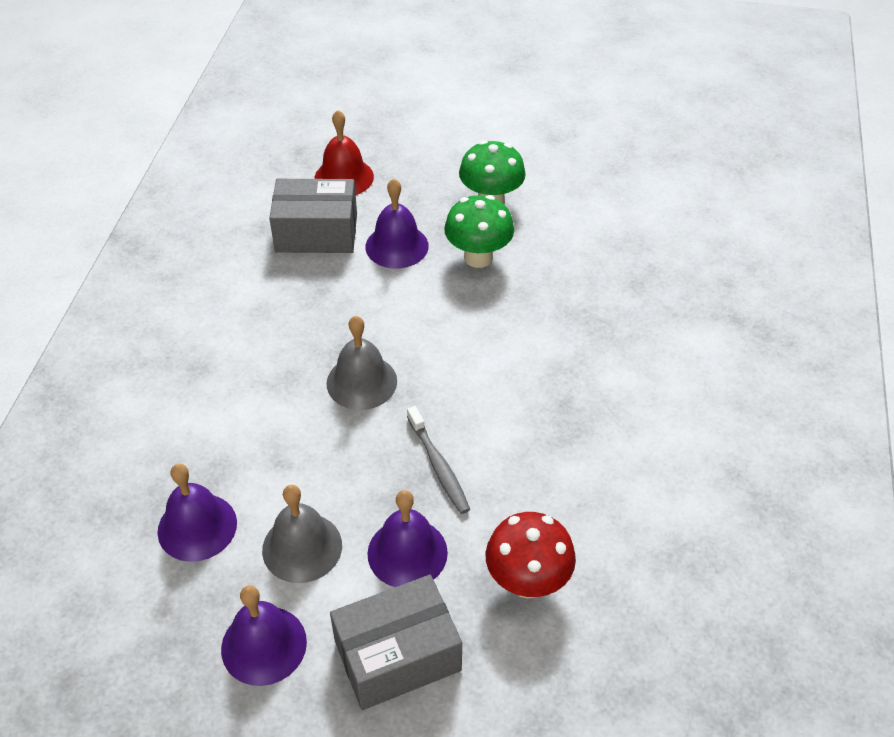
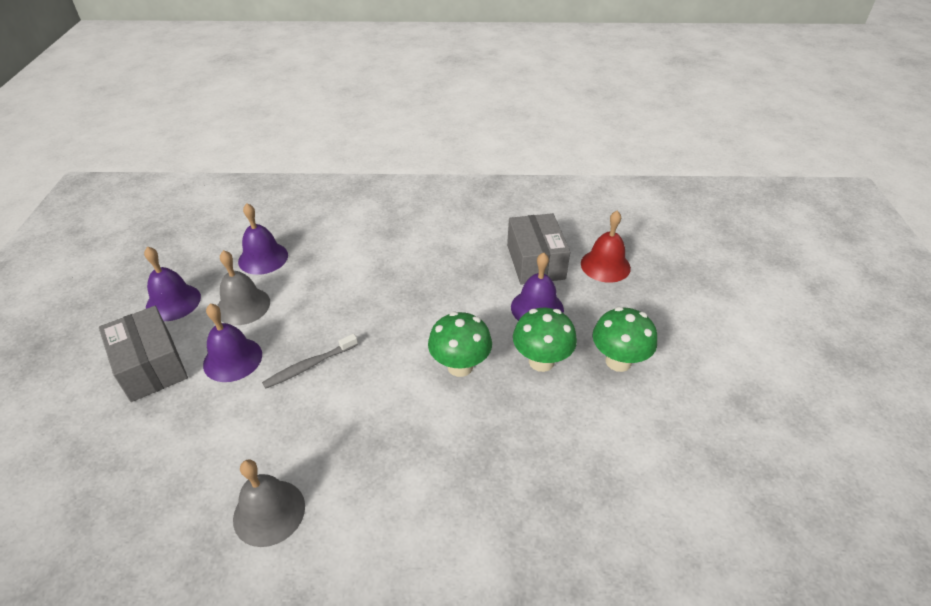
camera: 80 degrees right, 5 degrees down
(361, 382) = (387, 311): grey bell -> grey bell (269, 512)
(471, 324) = (460, 366): none -> green mushroom
(527, 581) = (197, 434): red mushroom -> none

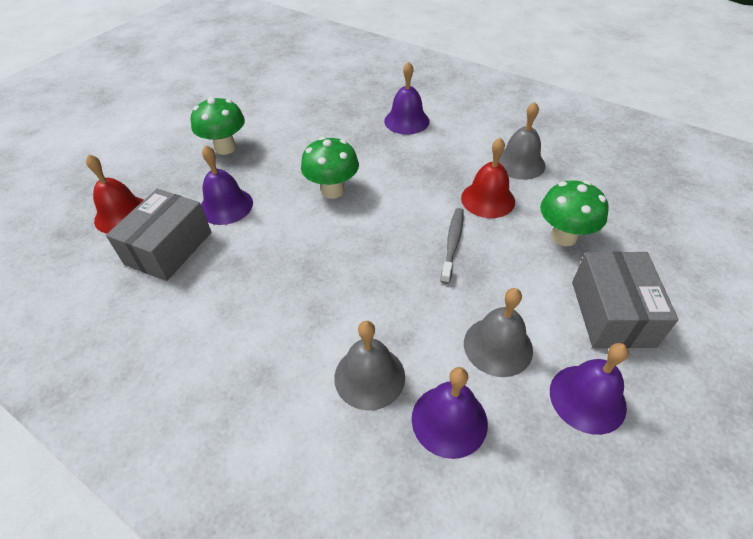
camera: 145 degrees left, 5 degrees up
(232, 359) = (523, 282): purple bell -> purple bell (406, 121)
(292, 433) = (488, 199): none -> red bell
(309, 366) = (452, 244): grey toothbrush -> grey toothbrush turned 75 degrees counterclockwise
(324, 256) = (369, 376): none -> grey bell
(541, 361) = (273, 169): green mushroom -> green mushroom (563, 237)

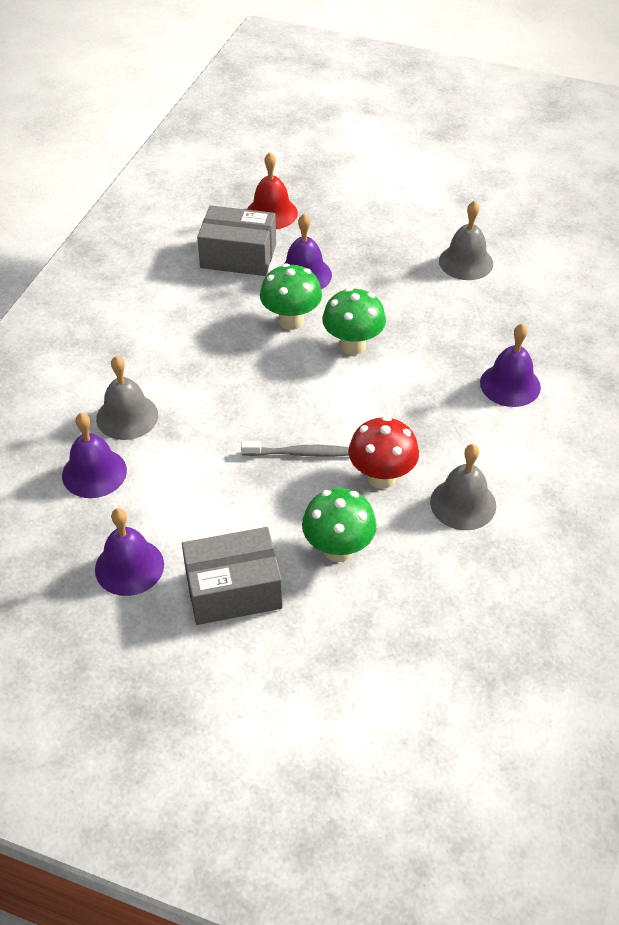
camera: 75 degrees right, 0 degrees up
(225, 148) = (394, 247): green mushroom -> green mushroom (291, 320)
(488, 199) = (381, 477): red bell -> red mushroom
(498, 346) = (174, 499): grey bell -> grey bell (466, 262)

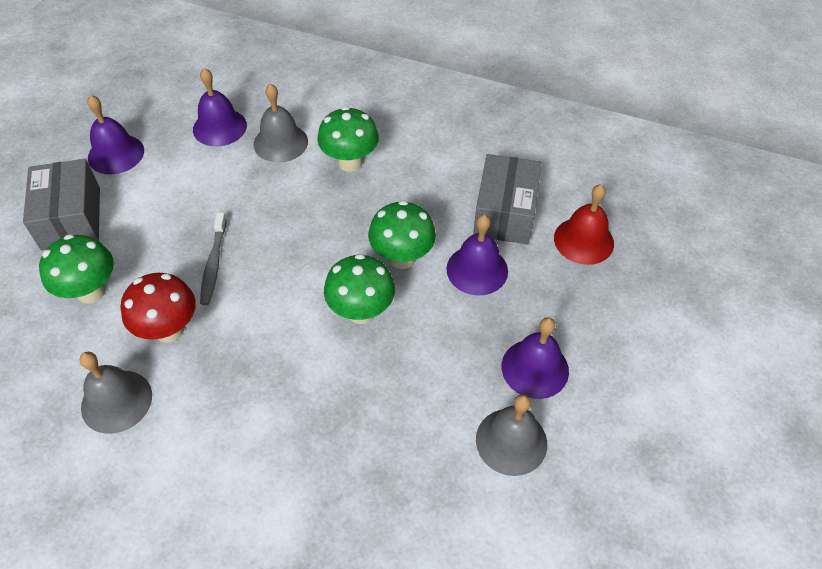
camera: 90 degrees right, 5 degrees up
(163, 360) = (350, 162): none -> green mushroom
(510, 384) = (283, 470): purple bell -> purple bell (535, 368)

